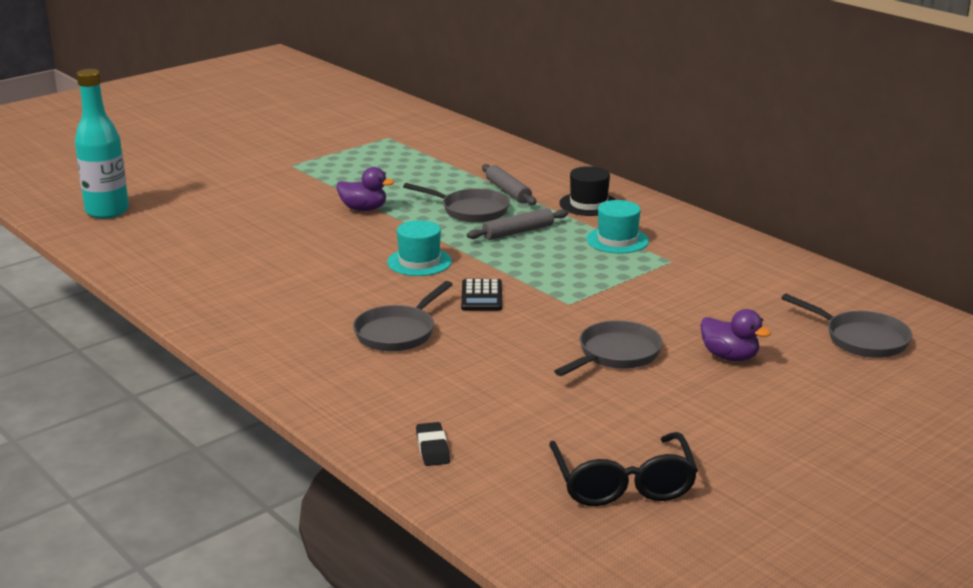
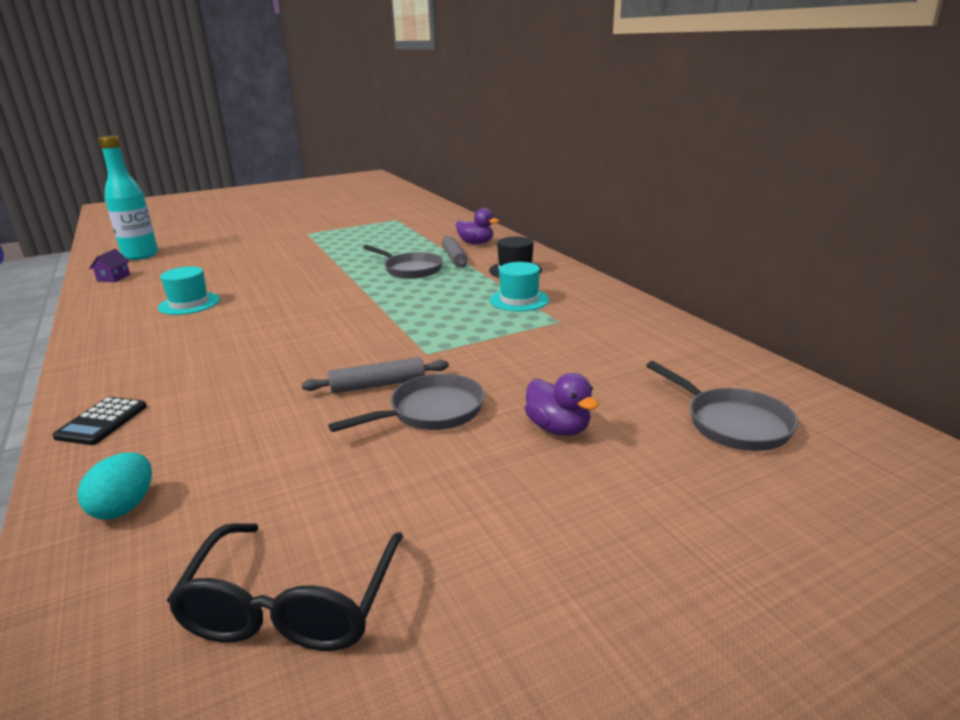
camera: 15 degrees right, 0 degrees up
(117, 245) = (113, 278): none -> purple house
(364, 209) = (326, 264): purple duck -> purple duck (476, 243)
(398, 332) = (240, 366): grey pan -> none
(419, 262) = (327, 306): turquoise hat -> turquoise hat (189, 303)
(432, 448) = (124, 507): black eraser -> turquoise egg
(481, 296) = (351, 339): black calculator -> black calculator (102, 422)
(518, 232) = (435, 288): grey rolling pin -> grey rolling pin (378, 385)

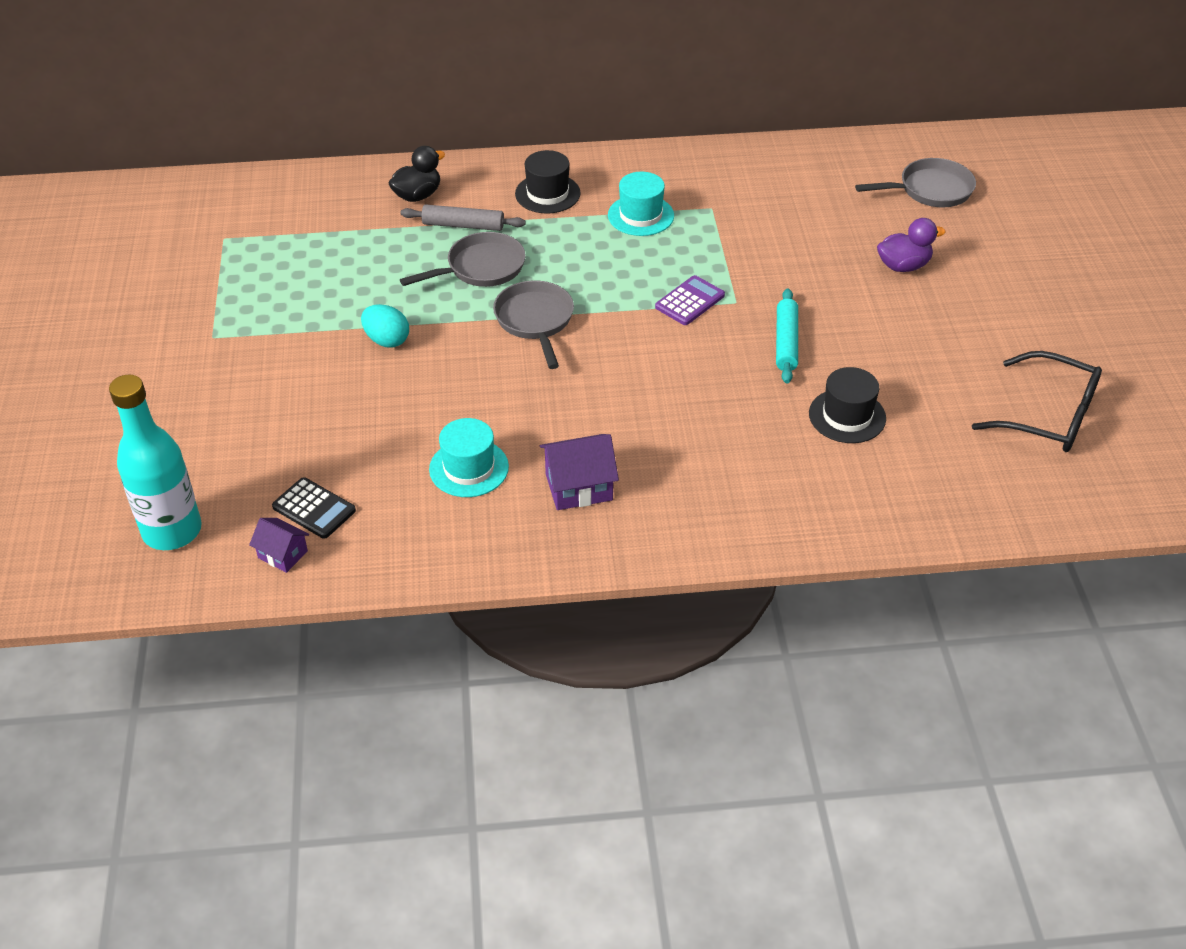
camera: 70 degrees left, 20 degrees up
(102, 422) = (772, 521): black calculator -> black calculator (314, 509)
(124, 507) = (921, 495): turquoise egg -> turquoise egg (387, 340)
(164, 337) = (579, 487): none -> purple house
(267, 436) = (847, 416): none -> black hat
(378, 385) = (786, 342): grey rolling pin -> turquoise rolling pin
(415, 335) = (690, 301): none -> purple calculator
(431, 412) = (849, 321): grey pan -> grey pan (535, 321)
(476, 243) = (417, 195): purple duck -> black duck

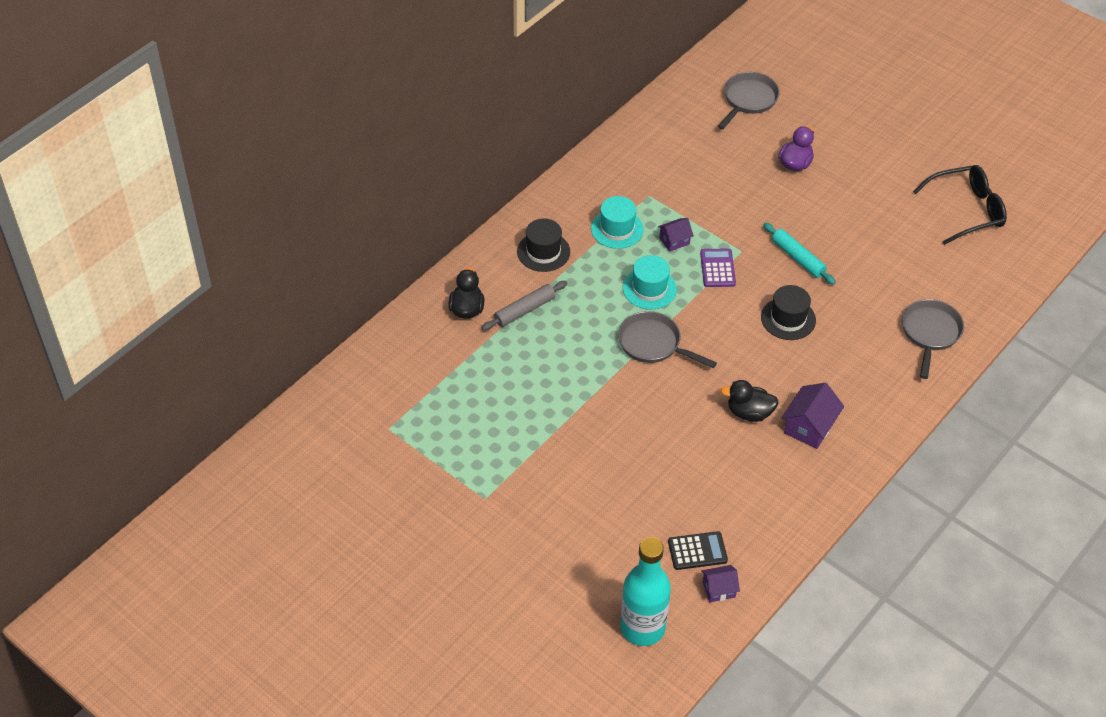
camera: 45 degrees left, 5 degrees up
(387, 340) = (589, 420): turquoise egg -> none
(469, 468) = (742, 461): turquoise hat -> turquoise hat (649, 288)
(481, 268) = (575, 332): grey pan -> grey pan (930, 333)
(538, 434) = (749, 413): none -> black duck
(681, 255) = (674, 241): none -> purple house
(847, 416) = (880, 281): black hat -> black hat (788, 319)

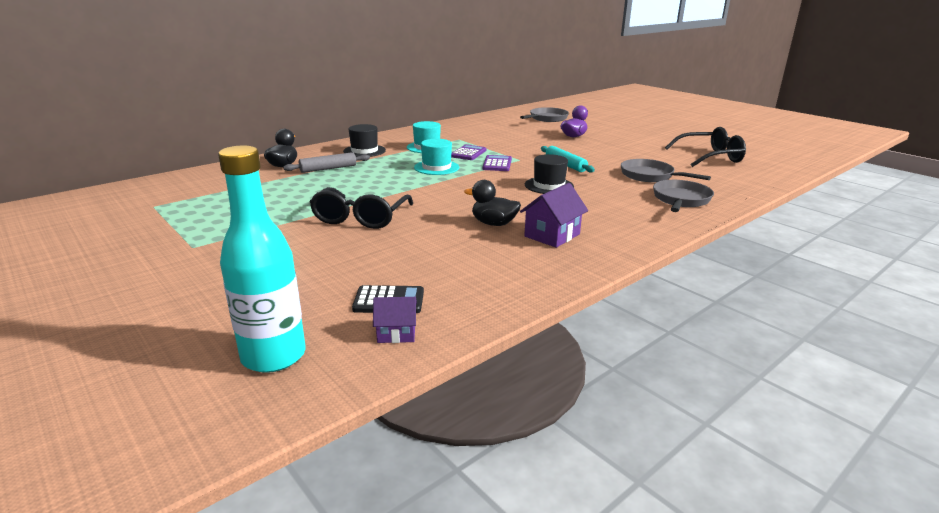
camera: 10 degrees right, 25 degrees down
(614, 420) = (360, 218): none -> black glasses
(653, 344) = (423, 188): grey pan -> grey pan (650, 176)
(674, 241) = (468, 153): purple house -> purple calculator

